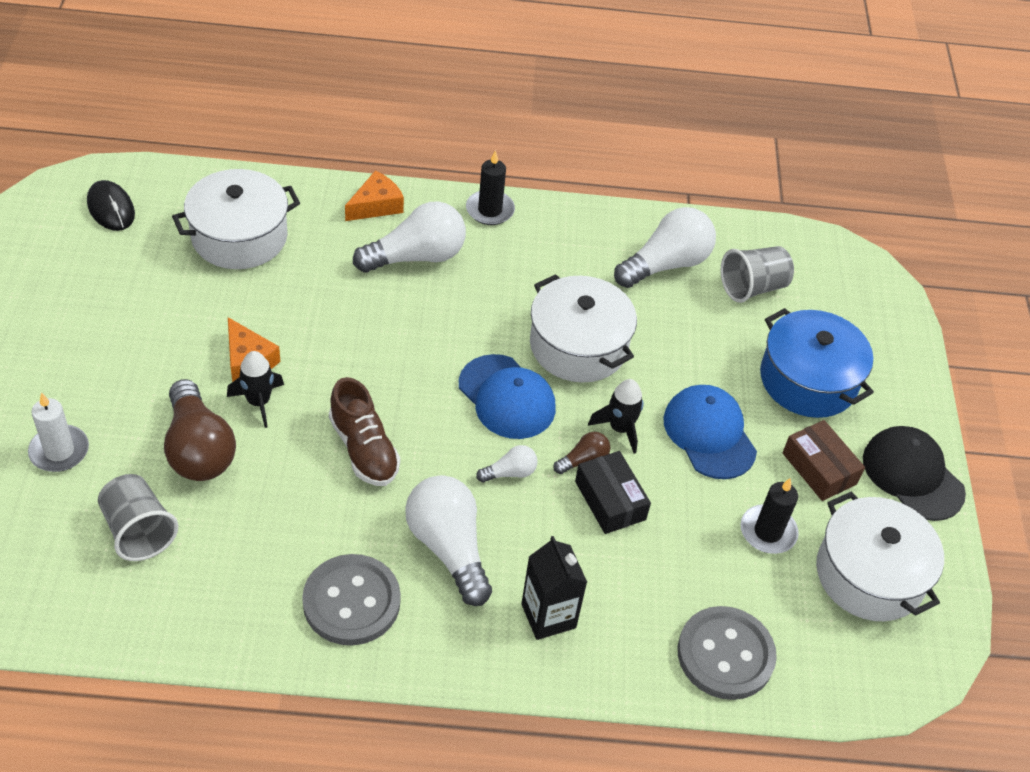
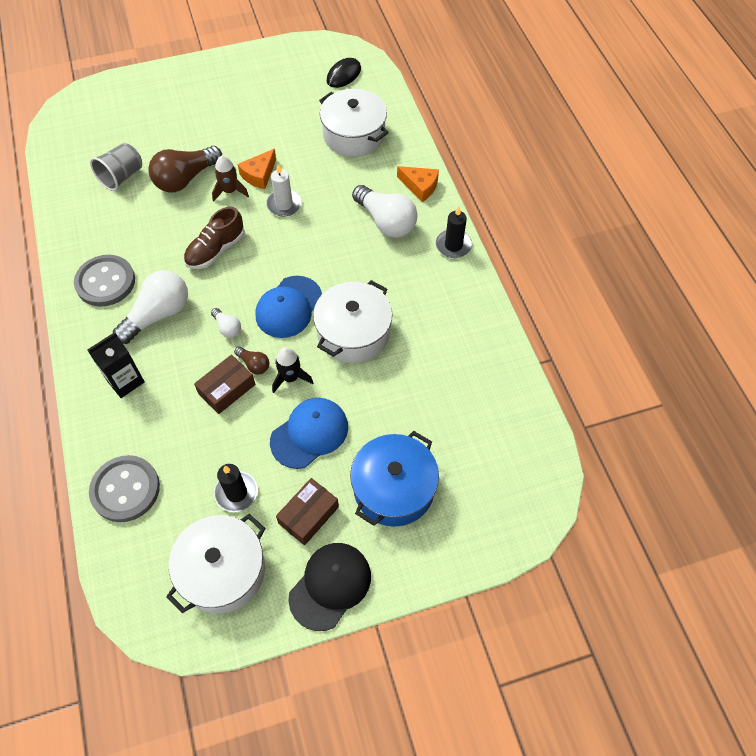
camera: 75 degrees right, 10 degrees up
(59, 451) = (161, 126): white candle -> white candle (284, 204)
(258, 402) = (230, 191): black rocket -> brown rocket
(610, 500) = (227, 389): black box -> brown box
(666, 264) = (462, 364): white light bulb -> none
(753, 287) = (471, 427): grey cup -> none

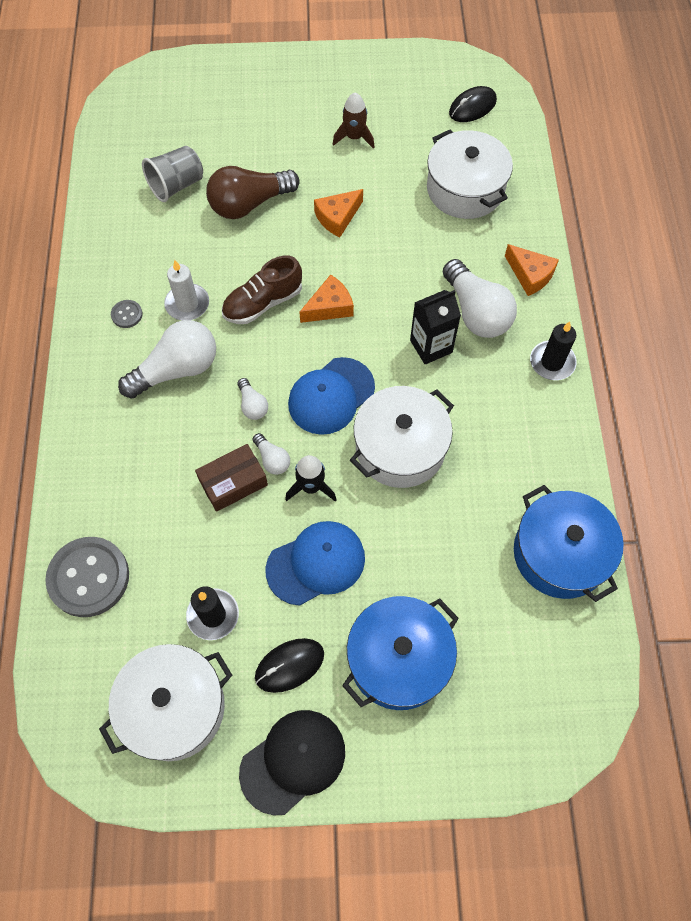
camera: 15 degrees right, 5 degrees up
(105, 282) = (127, 314): grey button -> grey button, size x0.44
(125, 381) = (120, 443): black carton -> black carton (431, 346)
(230, 191) = (297, 231): brown rocket -> brown rocket (354, 137)
(254, 364) = (272, 459): brown light bulb -> white light bulb
(270, 242) = (329, 307): none -> orange cheese
(284, 204) = (358, 262): white candle -> white candle (187, 304)
(308, 515) = (289, 665): brown box -> black mouse
(496, 381) = (560, 553): none -> blue pot

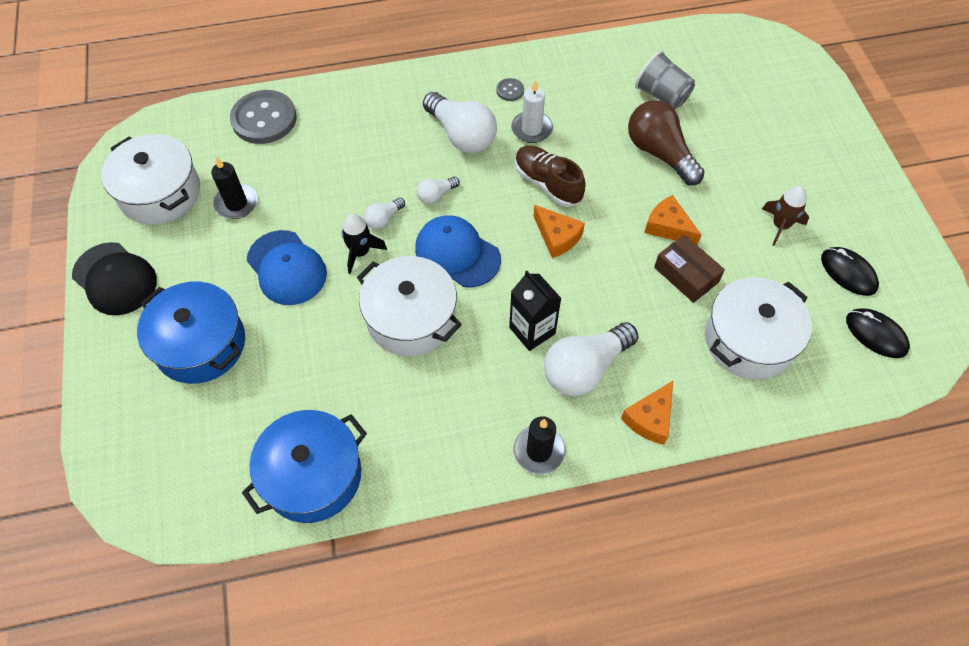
camera: 80 degrees right, 5 degrees down
(233, 482) = (357, 195): brown box -> brown box (686, 275)
(289, 665) = (194, 263): black mouse -> black mouse (848, 273)

